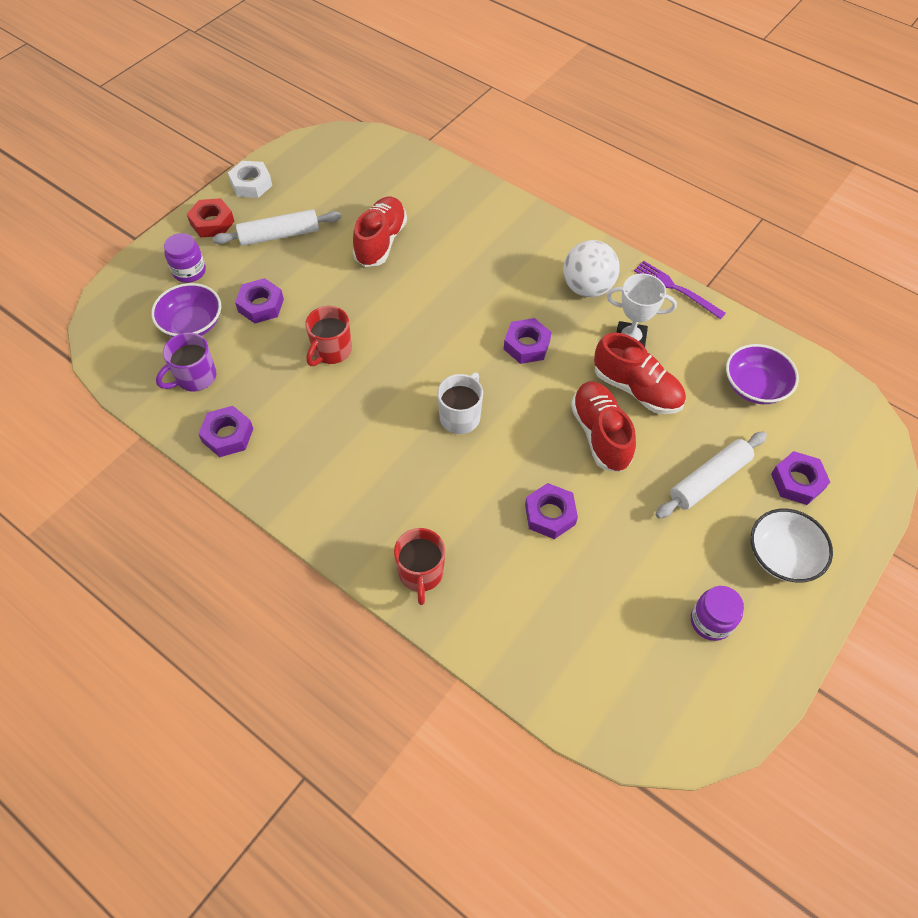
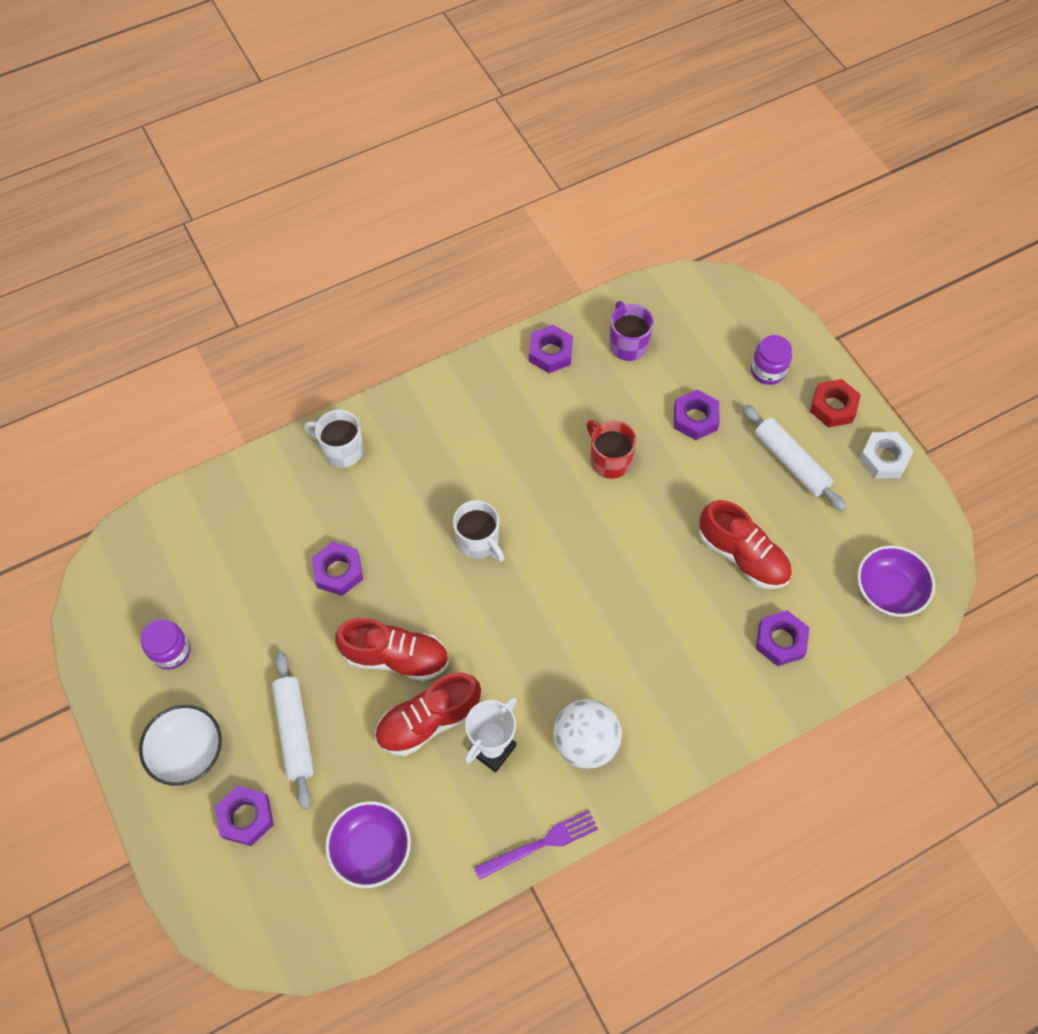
camera: 115 degrees right, 5 degrees up
(192, 324) = (695, 357): purple bowl -> purple bowl (888, 590)
(279, 235) = (790, 462): white rolling pin -> white rolling pin turned 45 degrees counterclockwise
(421, 573) = (341, 450): red mug -> white mug
(526, 345) = (535, 640): purple nut -> purple nut (780, 641)

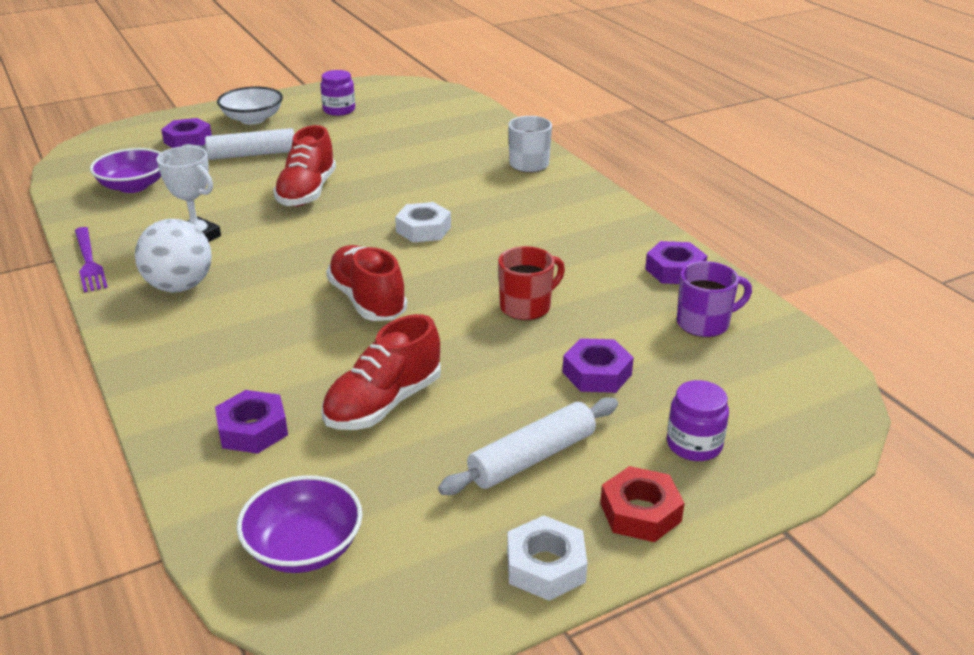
camera: 90 degrees right, 30 degrees down
(338, 571) = (400, 166): purple nut -> none
(428, 721) = (238, 208): red shoe -> red shoe (367, 301)
(478, 542) = (423, 229): white mug -> white nut

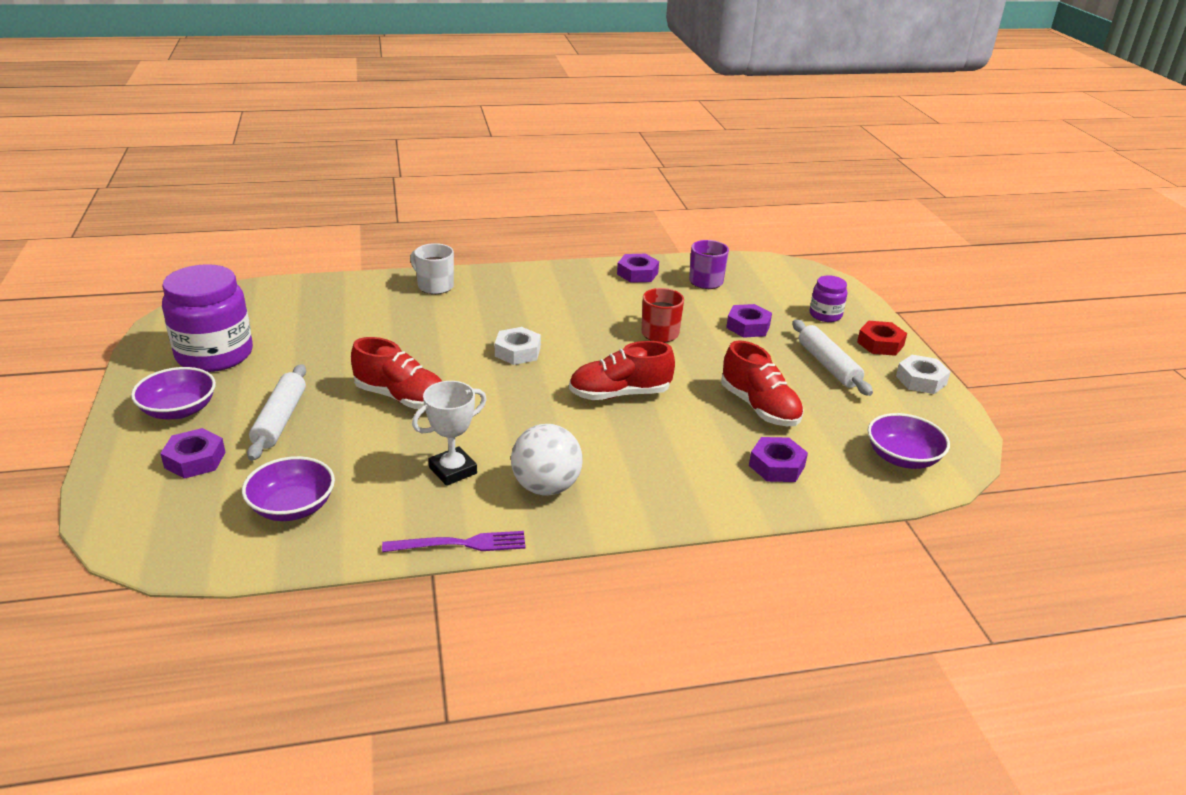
camera: 75 degrees left, 0 degrees up
(252, 119) = (179, 410): white bowl -> purple bowl
(339, 110) = (214, 354): purple jar -> purple jar, size x2.02

